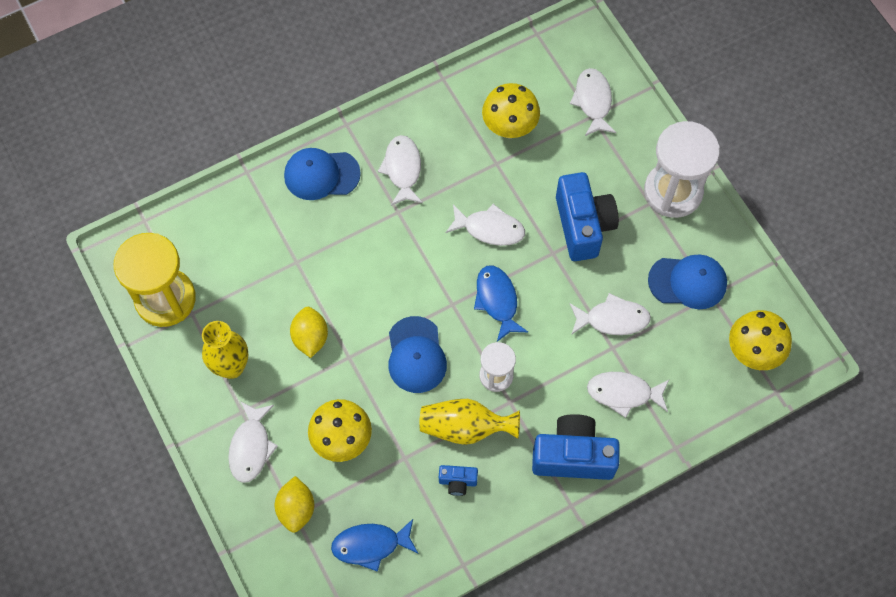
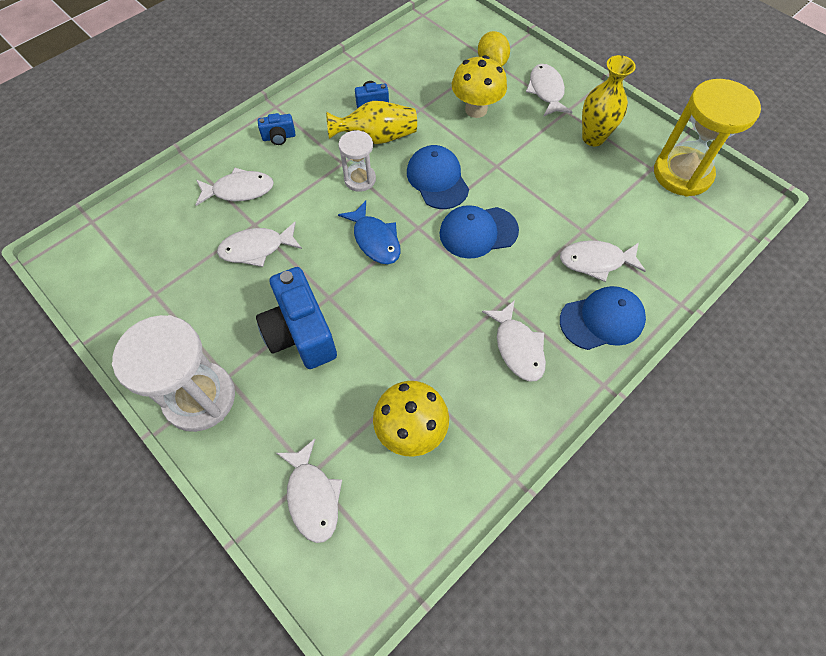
camera: 165 degrees right, 5 degrees down
(310, 337) = (537, 172): yellow lemon -> none
(370, 545) = (426, 55): blue fish -> none
(489, 229) = (401, 306): white fish -> white fish (596, 261)
(573, 456) = (279, 137): blue camera -> blue camera, size x0.47
(688, 282) = (180, 301): blue cap -> blue cap (478, 232)
(753, 352) = (112, 250): yellow mushroom -> none

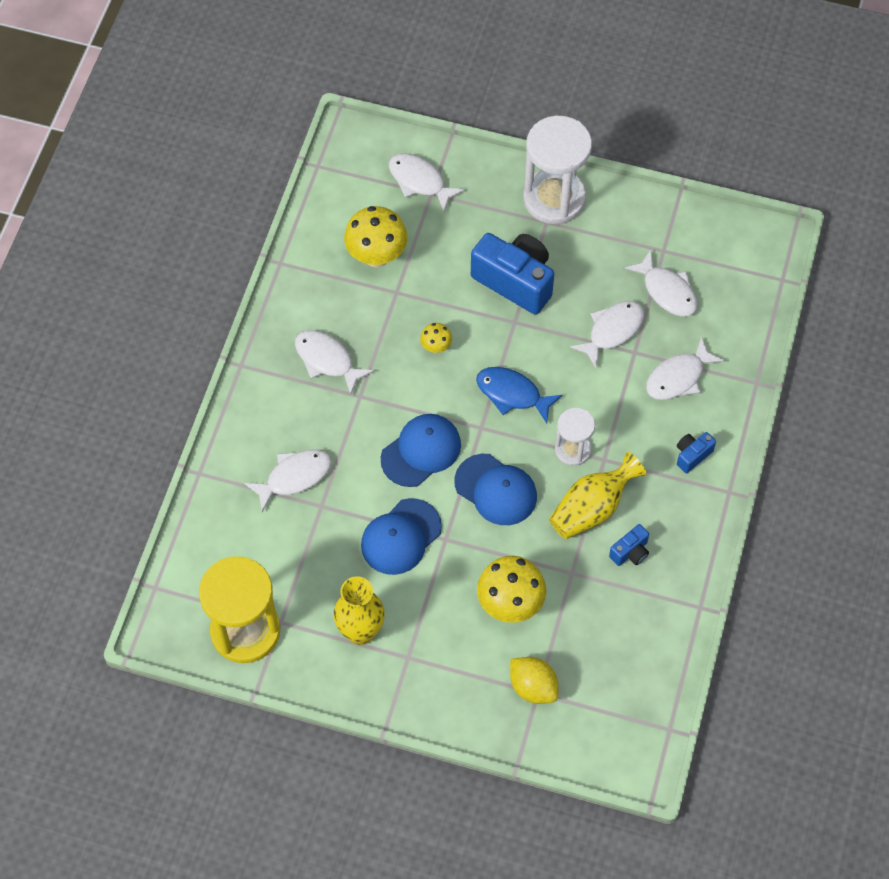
camera: 150 degrees right, 0 degrees up
(411, 309) = (436, 347): none -> yellow mushroom
(546, 91) = (445, 676): white fish -> white fish (667, 291)
(602, 320) = (265, 421): blue cap -> blue cap (401, 537)

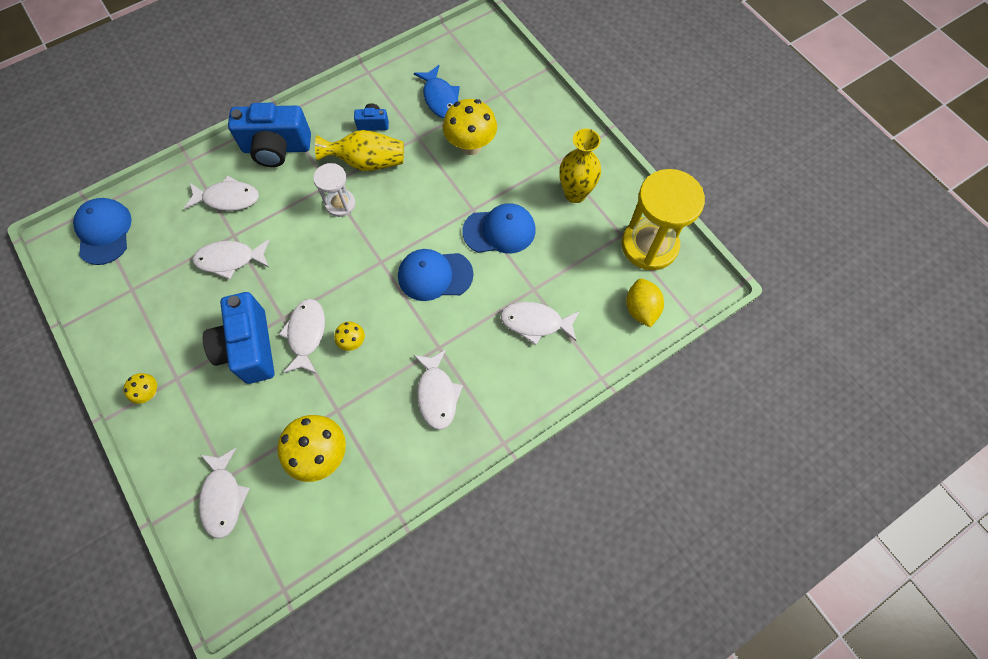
camera: 140 degrees left, 5 degrees up
(496, 490) = (412, 215): blue cap -> blue cap (104, 232)
(512, 394) = (338, 268): blue fish -> blue fish (440, 98)
(533, 687) = (501, 97): yellow lemon -> yellow lemon (641, 309)
(554, 198) = (149, 393): white hourglass -> yellow mushroom
(667, 291) = (165, 259): white fish -> white fish (306, 334)
(692, 455) = (277, 148): blue camera -> blue camera, size x2.15

